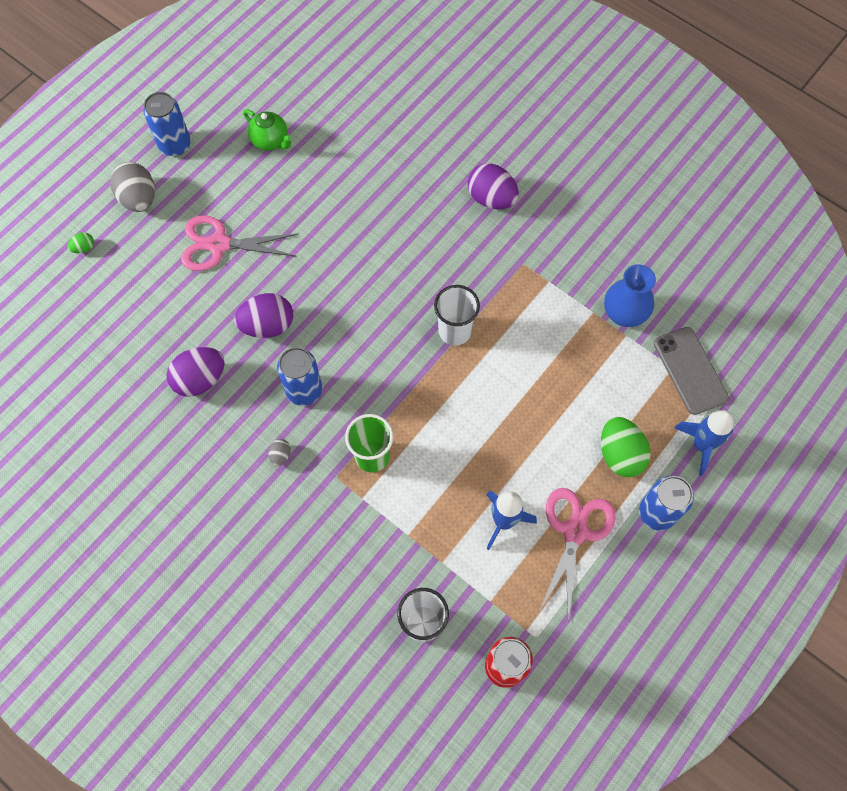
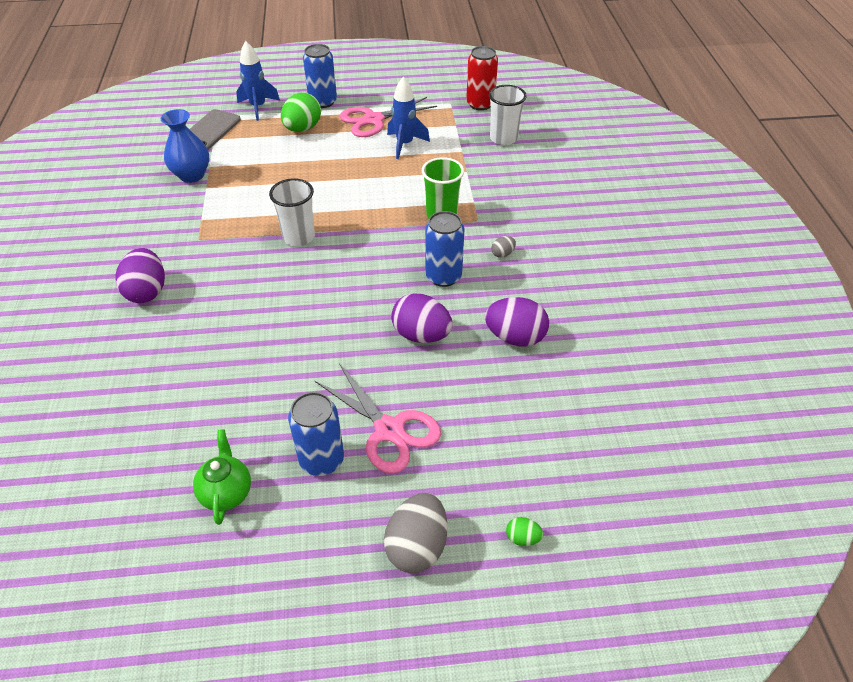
camera: 135 degrees left, 20 degrees down
(175, 145) = (317, 579): blue can -> blue can (321, 460)

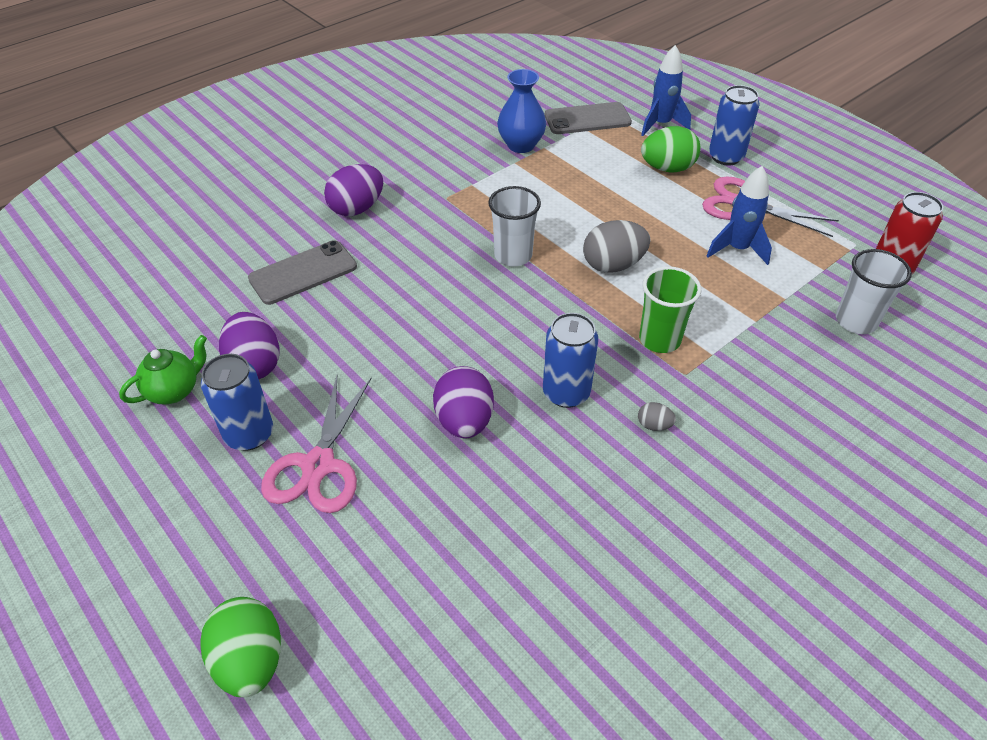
camera: 55 degrees right, 0 degrees up
(183, 355) = (303, 273): none -> grey phone
(417, 546) = (190, 567): grey egg -> grey egg (613, 265)
(515, 337) = (531, 506): purple egg -> purple egg (255, 364)
(522, 538) = (250, 660): green egg -> green egg, size x2.14

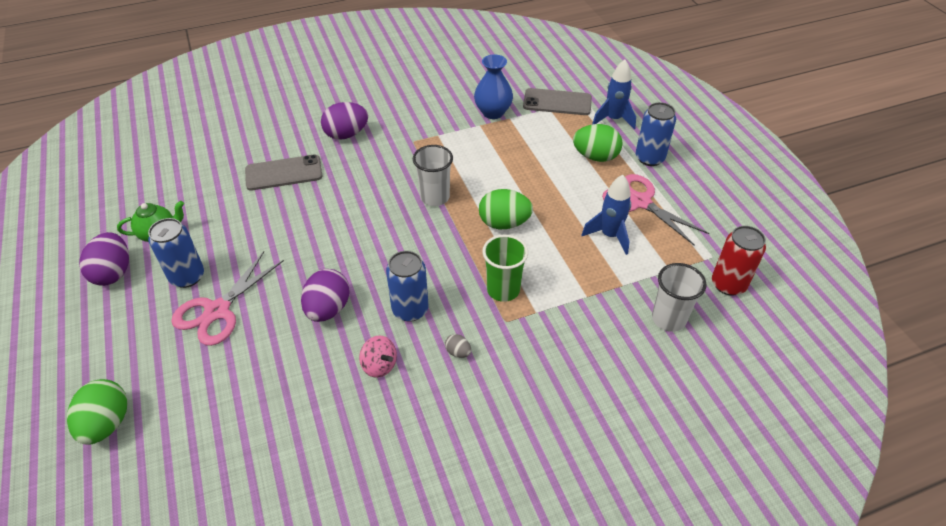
camera: 20 degrees right, 0 degrees up
(255, 364) = (217, 230): purple egg -> purple egg (113, 273)
(571, 469) = (379, 365): none -> pink spinning top
(613, 265) = (504, 223): grey egg -> green egg

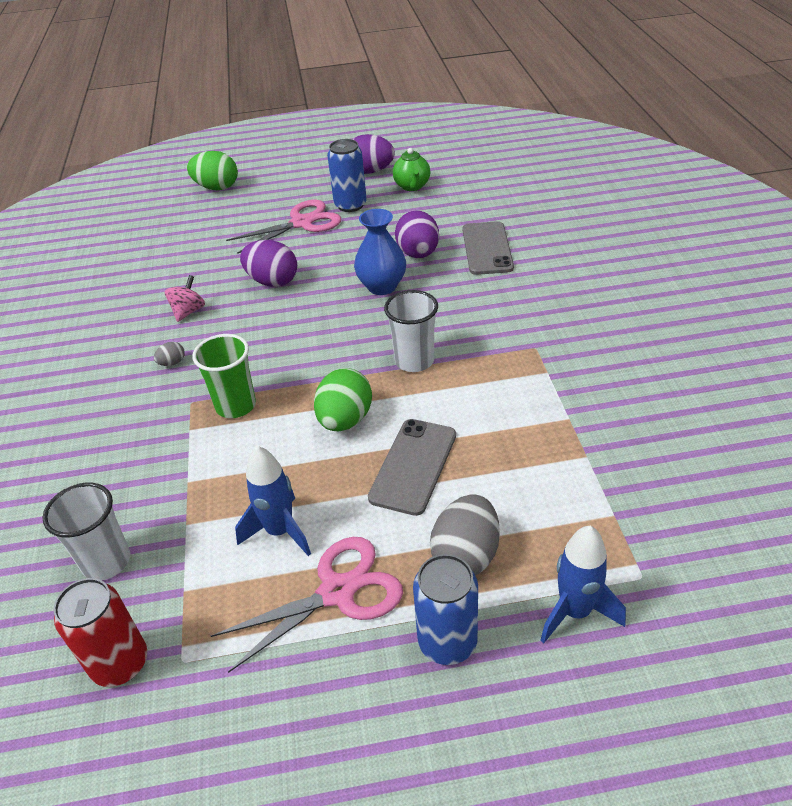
camera: 105 degrees right, 5 degrees down
(217, 311) = (302, 223): pink scissors -> pink scissors turned 105 degrees clockwise
(346, 134) = (556, 291): purple egg -> purple egg (418, 254)
(379, 365) = (188, 311): pink spinning top -> pink spinning top turned 150 degrees clockwise
(410, 309) = (244, 333): blue can -> none
(493, 112) = (603, 438): blue vase -> blue vase (382, 286)
(557, 102) = (634, 530): grey phone -> grey phone (413, 466)
(595, 157) = (466, 555): green egg -> grey egg

